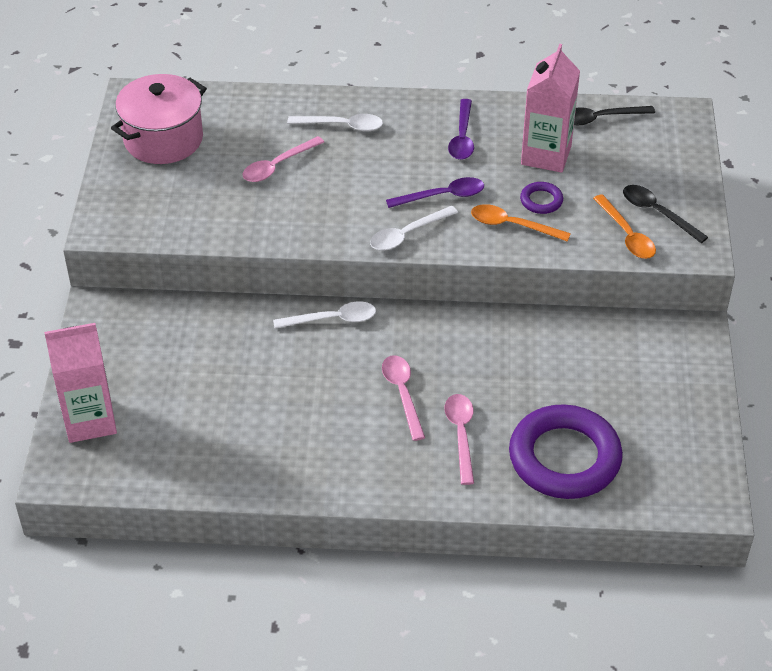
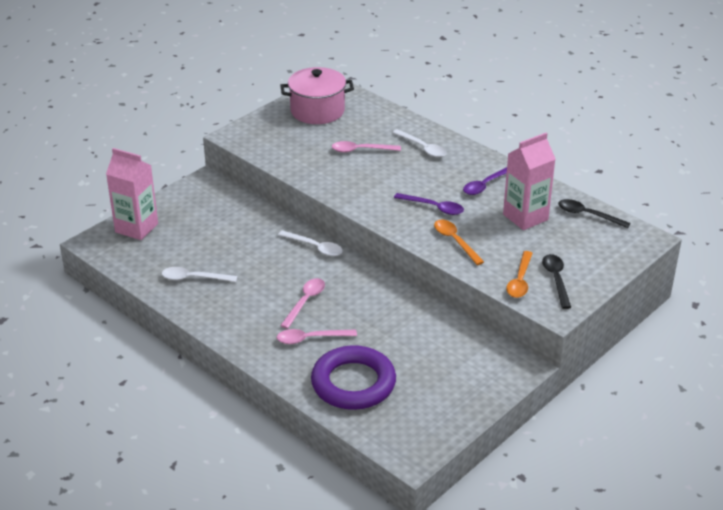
camera: 40 degrees right, 10 degrees down
(407, 234) = (388, 216): white spoon -> white spoon (194, 278)
(461, 435) = (310, 339): pink spoon -> pink spoon turned 135 degrees counterclockwise
(541, 201) = (490, 238): purple ring -> none

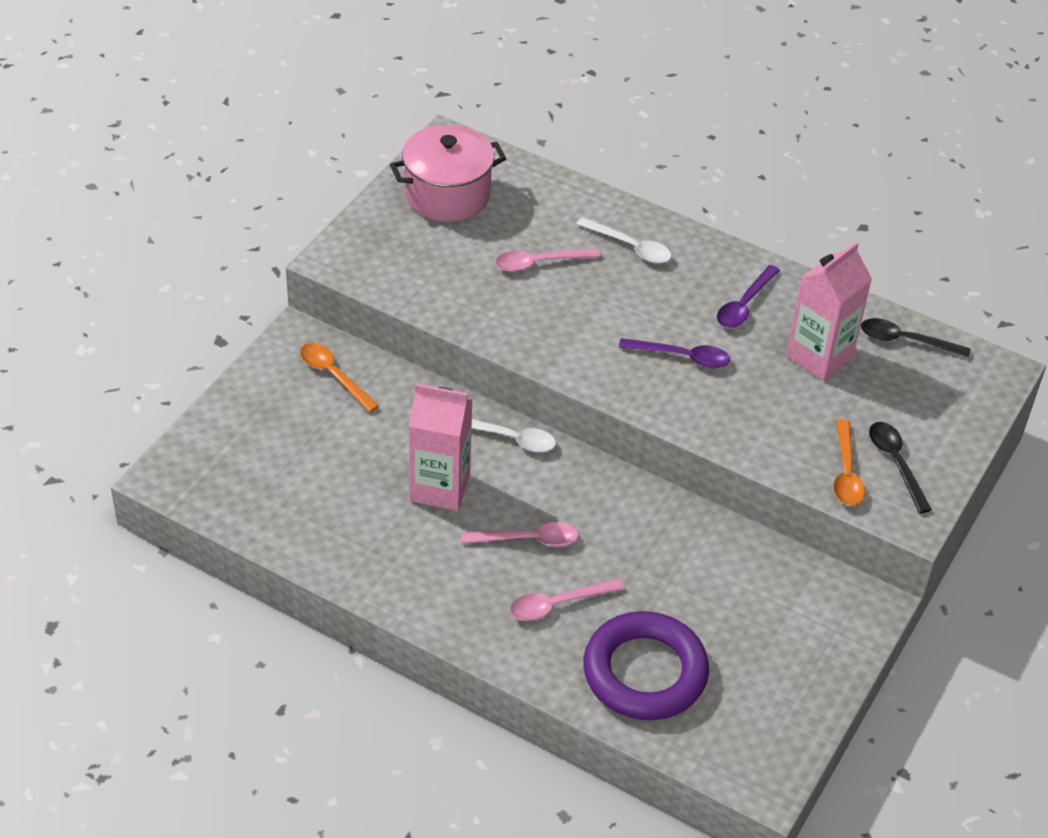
camera: 15 degrees left, 10 degrees up
(136, 228) = (223, 440): pink carton -> pink carton (440, 487)
(194, 278) = (345, 521): white spoon -> none
(305, 302) = (528, 540): pink spoon -> pink spoon turned 75 degrees clockwise
(455, 241) = (732, 415): orange spoon -> orange spoon (334, 376)

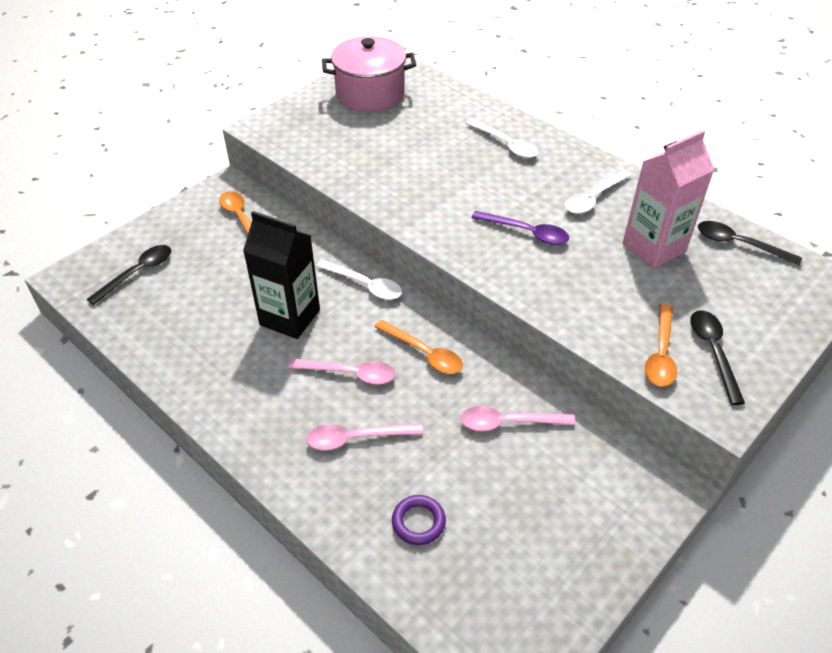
camera: 15 degrees right, 0 degrees up
(242, 461) = (137, 273): none -> black spoon
(440, 487) = (290, 317): pink carton -> black carton
(539, 263) = (425, 148): pink spoon -> pink spoon (508, 423)
(599, 506) = (424, 353): none -> orange spoon
(645, 672) = (418, 522): purple ring -> purple ring, size x0.42
(744, 305) = (593, 198): purple spoon -> white spoon

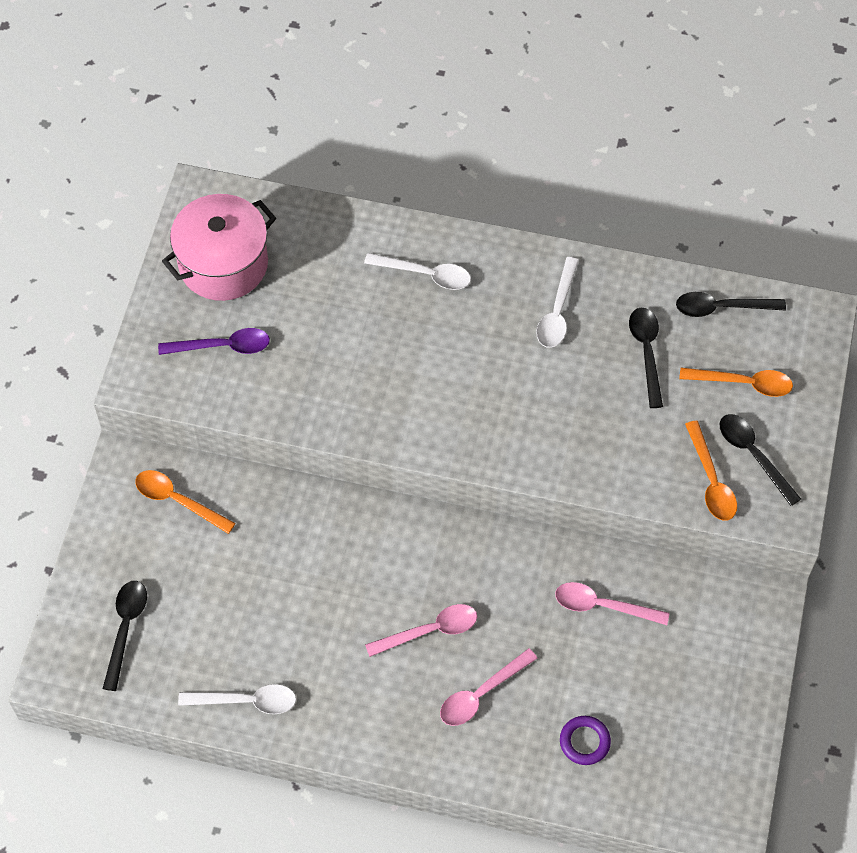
camera: 30 degrees left, 15 degrees up
(290, 317) = (326, 598): black carton -> none
(365, 285) = (373, 520): white spoon -> white spoon (246, 701)
(424, 353) = (483, 571): orange spoon -> orange spoon (743, 383)
(508, 423) = (602, 606): pink spoon -> pink spoon turned 45 degrees clockwise
(526, 232) = (517, 393): purple spoon -> purple spoon (223, 346)
(654, 247) = (646, 352): pink carton -> black spoon

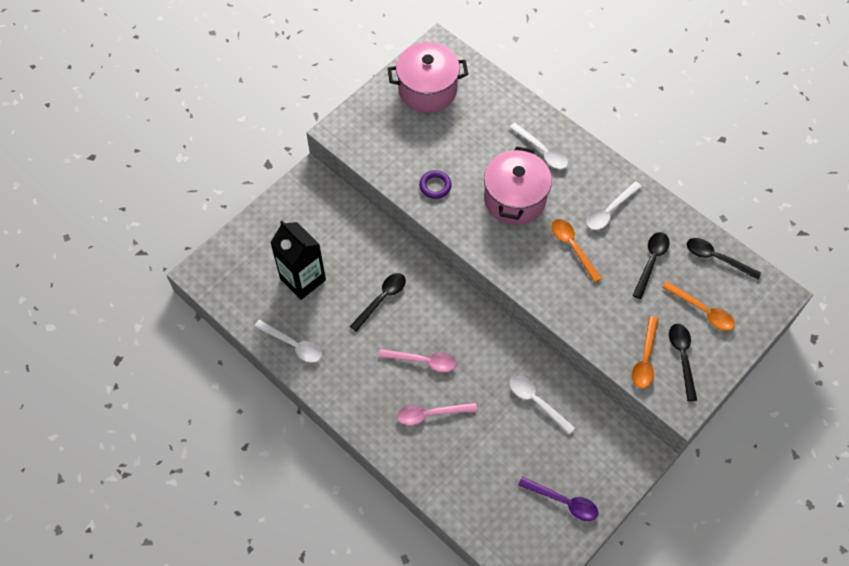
camera: 30 degrees right, 0 degrees up
(125, 629) = (253, 269): black spoon -> black spoon (382, 299)
(178, 500) = (326, 213): orange spoon -> orange spoon (572, 247)
(203, 607) = (303, 279): none -> black carton
(223, 346) = (398, 135): purple spoon -> purple spoon (563, 501)
(429, 356) = (514, 199): none -> pink pot
(584, 742) = (475, 477): purple ring -> purple ring (435, 186)
(602, 606) = (536, 402): pink spoon -> white spoon

